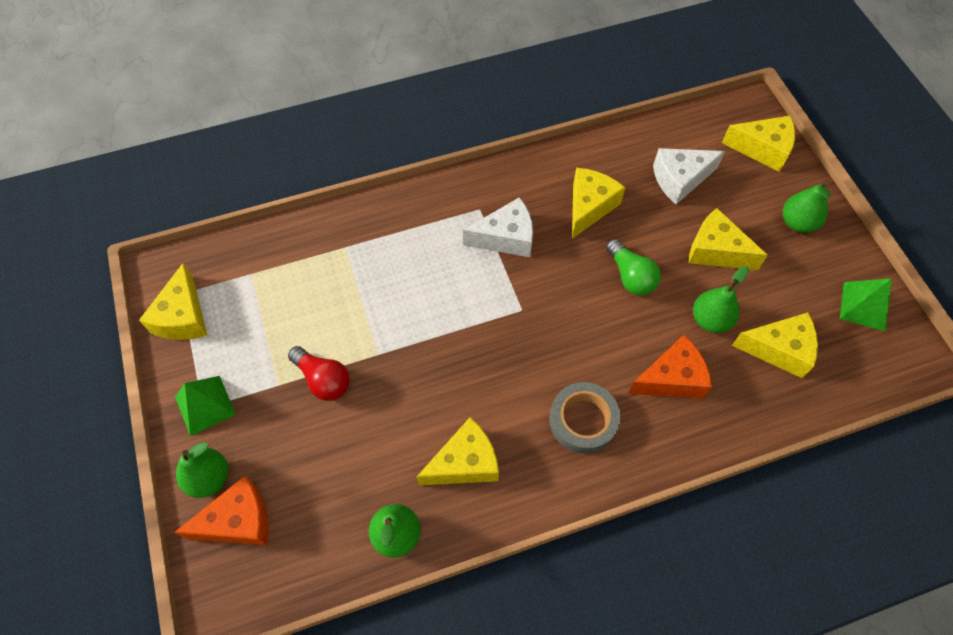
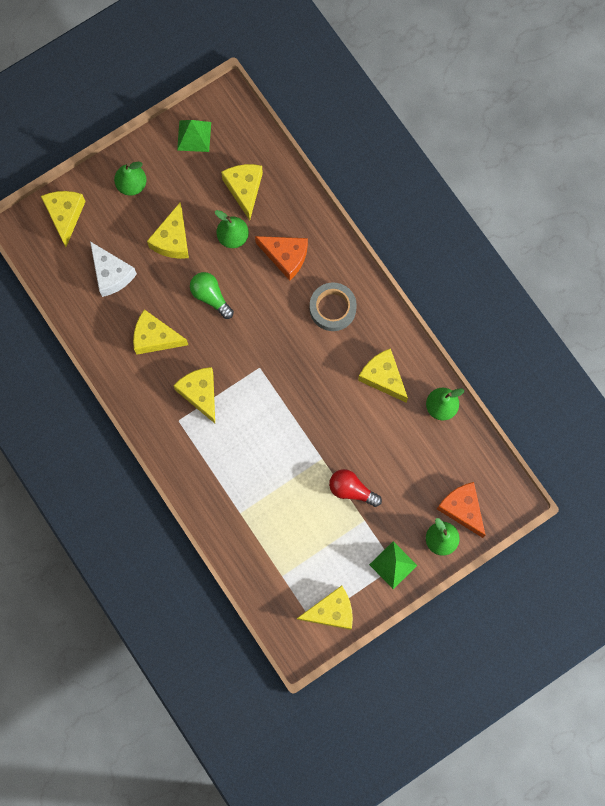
camera: 105 degrees left, 15 degrees up
(323, 379) = (351, 490): red light bulb -> red light bulb turned 90 degrees counterclockwise
(506, 238) = (200, 393): white cheese -> yellow cheese
(630, 276) = (210, 297): green light bulb -> green light bulb turned 90 degrees counterclockwise
(671, 378) = (286, 256): orange cheese -> orange cheese turned 150 degrees clockwise

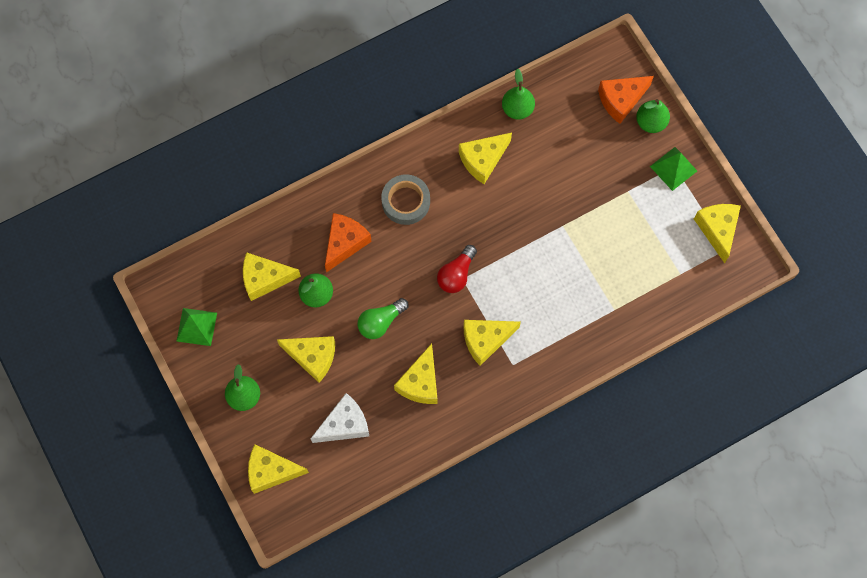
camera: 85 degrees left, 5 degrees down
(351, 490) = (596, 200): red light bulb -> red light bulb (456, 274)

